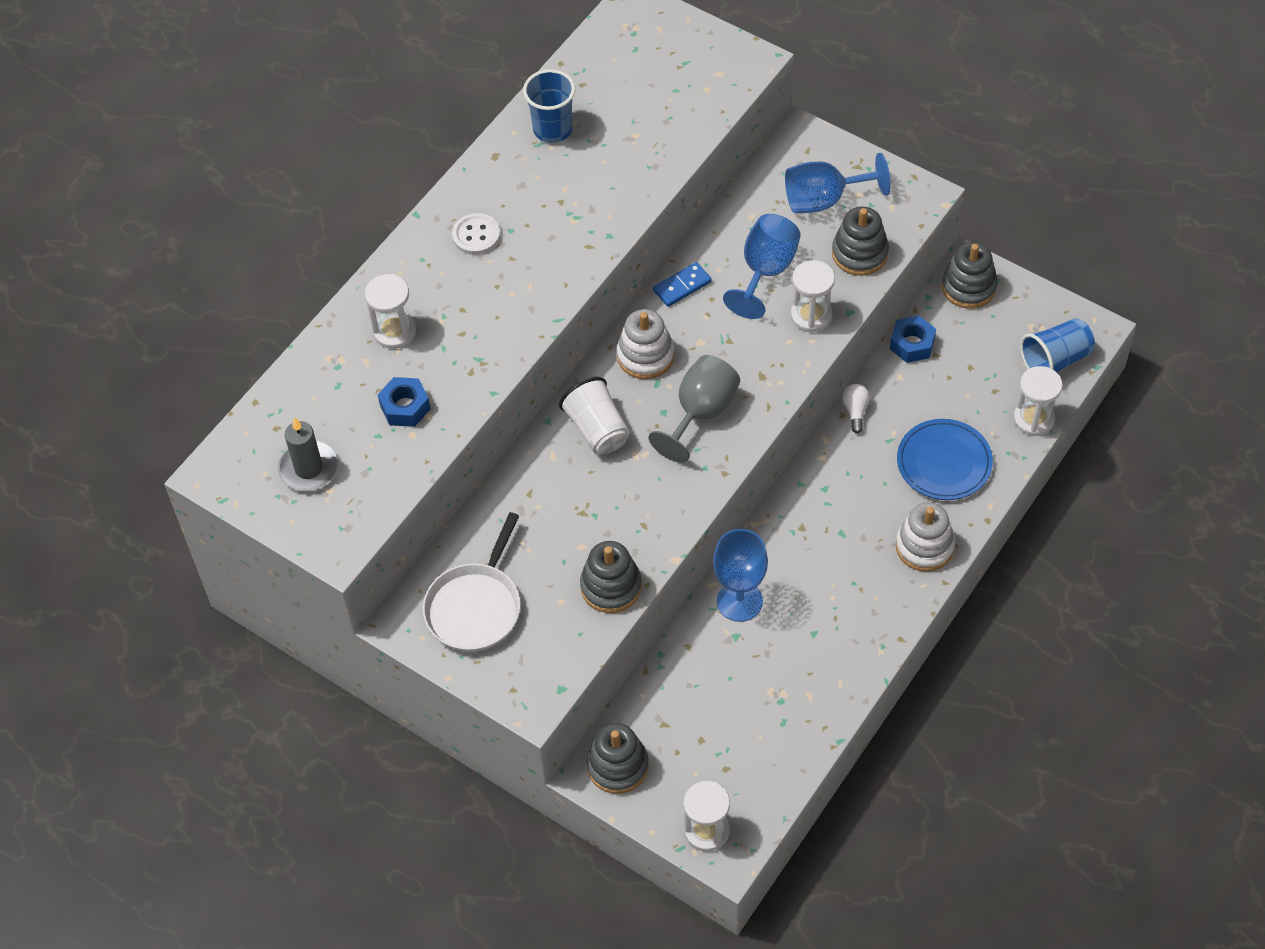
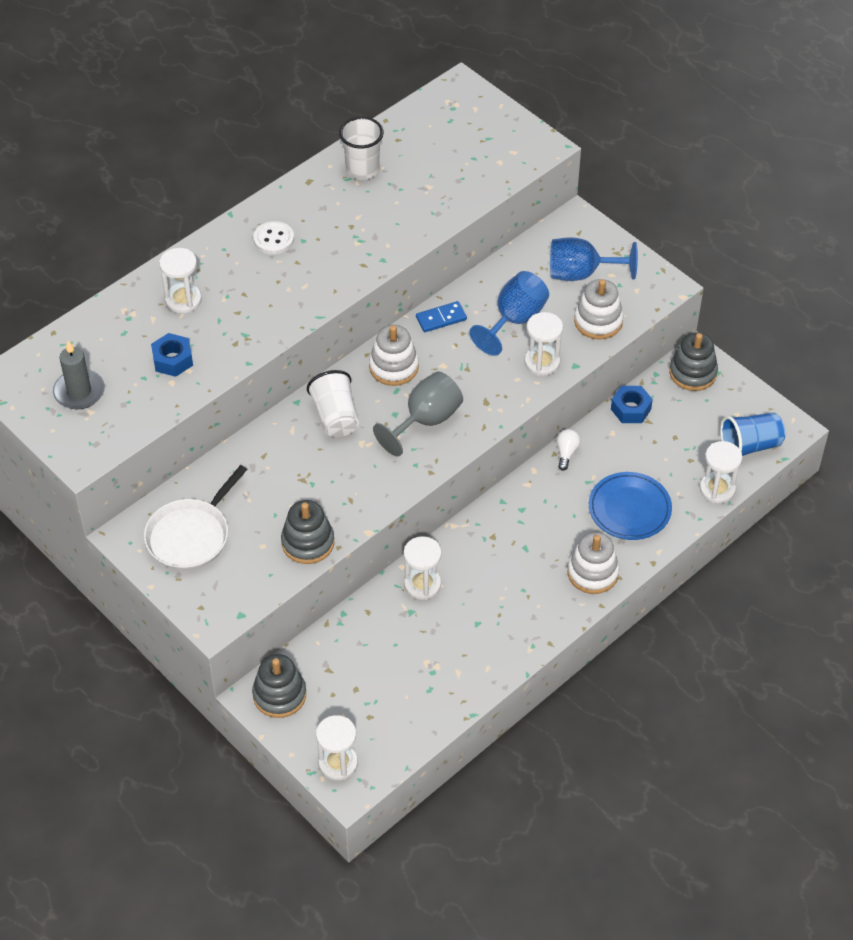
camera: 10 degrees right, 5 degrees down
(552, 129) = (362, 169): blue cup -> white cup
(739, 601) = (422, 584): blue goblet -> white hourglass
(859, 253) = (598, 321): grey stacking toy -> white stacking toy

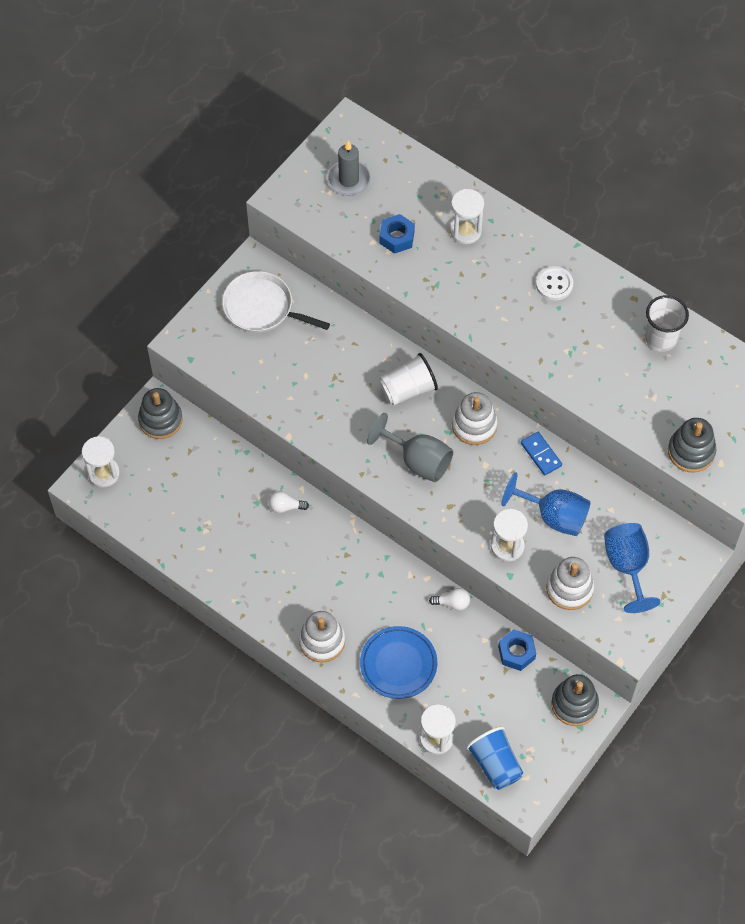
camera: 80 degrees right, 10 degrees up
(308, 542) = (270, 393): grey stacking toy -> grey stacking toy (691, 451)
(422, 584) = (285, 507): white hourglass -> white light bulb

